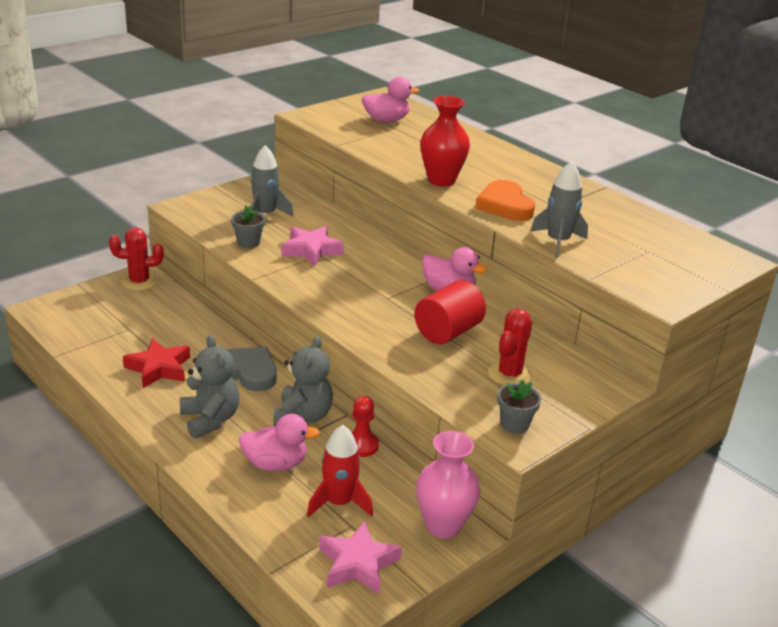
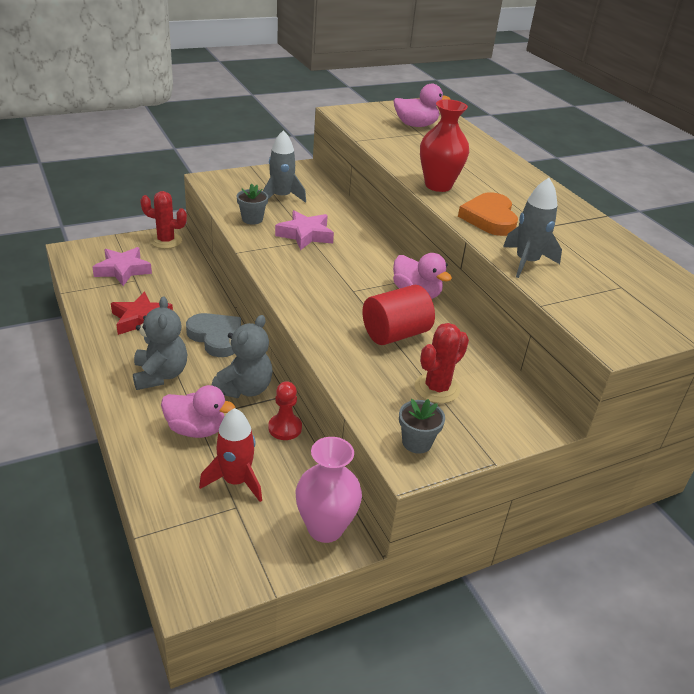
camera: 15 degrees right, 5 degrees up
(358, 563) = (223, 548): pink star -> pink star (123, 270)

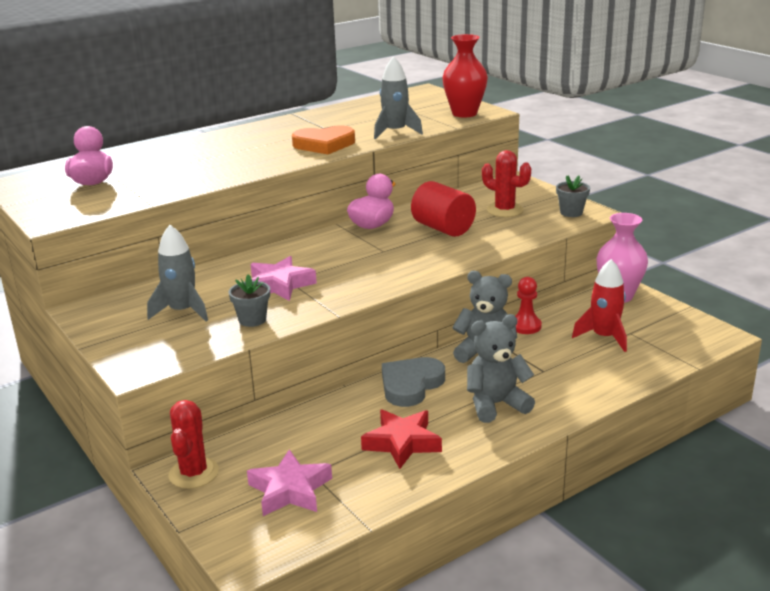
camera: 95 degrees left, 10 degrees down
(196, 429) = (559, 367): pink duck -> none
(438, 185) = (263, 164): red vase -> red vase (464, 113)

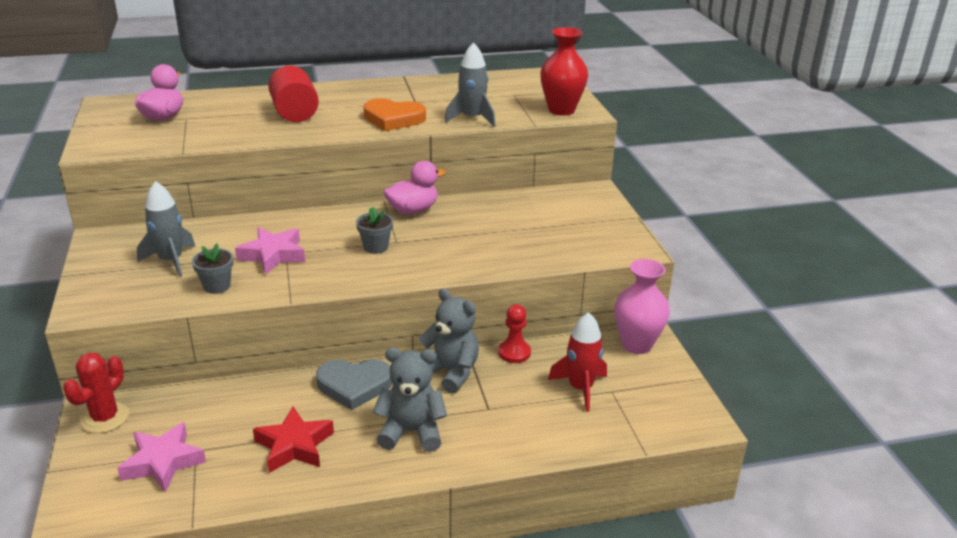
camera: 20 degrees right, 5 degrees up
(411, 385) = (354, 386): grey heart -> grey heart turned 150 degrees counterclockwise
(443, 228) = (474, 230): red cylinder -> red cylinder (295, 113)
(504, 210) = (552, 224): red cactus -> none
(571, 212) = (616, 243): grey flower pot -> grey flower pot (375, 247)

